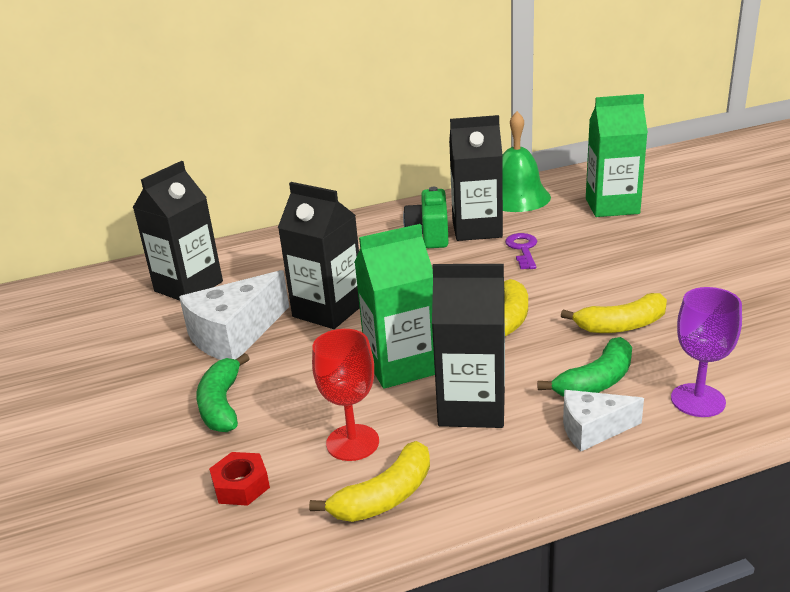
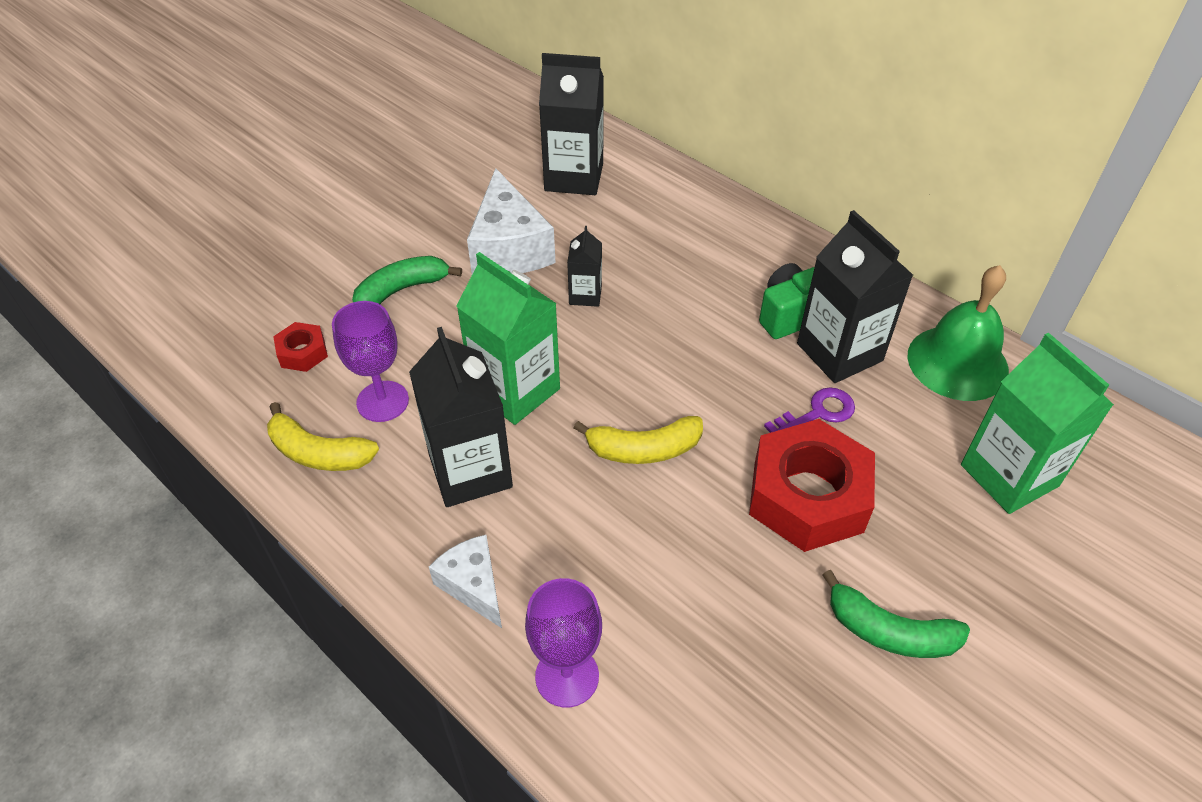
camera: 60 degrees right, 20 degrees up
(234, 335) = (509, 248): white cheese -> white cheese turned 120 degrees counterclockwise
(328, 310) = (585, 295): black carton -> black carton, size x0.51
(352, 442) = (382, 401): red goblet -> purple goblet
(589, 269) = (807, 496): none -> red nut
(596, 381) = (561, 567): green banana -> green banana (889, 631)
(621, 325) = (690, 563): yellow banana -> none

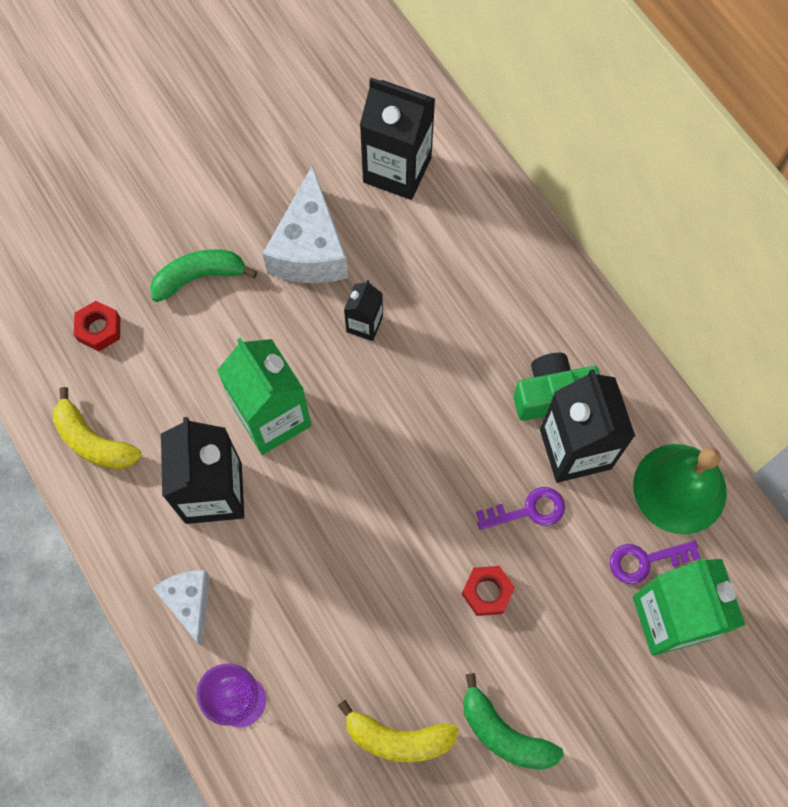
camera: 15 degrees right, 20 degrees up
(382, 401) = (157, 400): purple goblet -> none
(643, 449) = (364, 508): yellow banana -> yellow banana (398, 738)
(807, 496) = (487, 592): red nut -> red nut, size x0.46
(956, 430) = (645, 560): none -> purple key

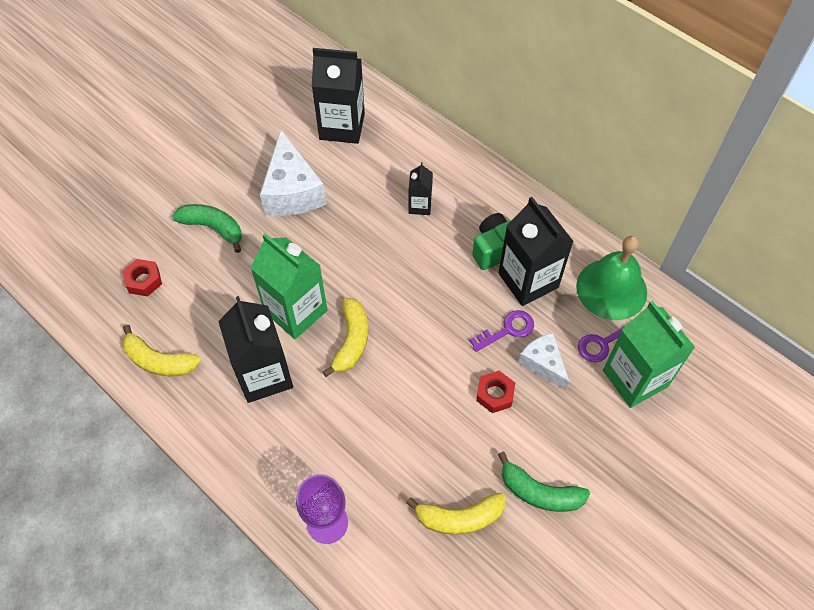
camera: 15 degrees left, 10 degrees down
(189, 602) = (266, 460): white cheese -> white cheese (543, 363)
(199, 277) = (213, 228): green banana -> green banana turned 60 degrees clockwise
(330, 475) = (351, 341): none -> yellow banana
(364, 324) = (347, 232): black carton -> black carton (420, 206)

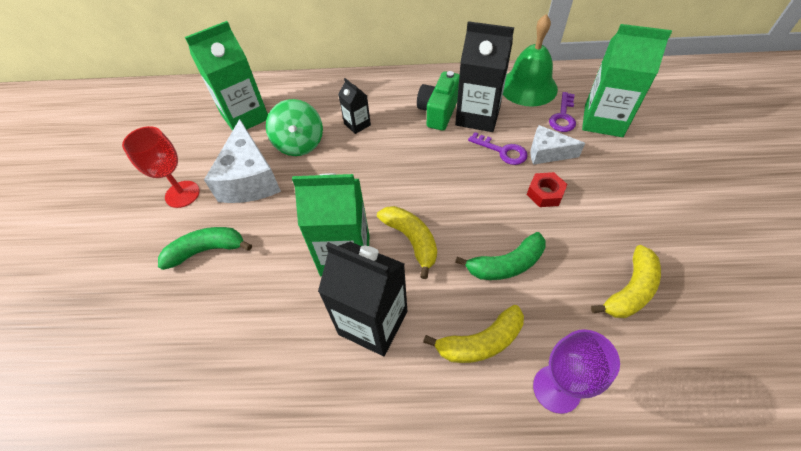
camera: 40 degrees left, 5 degrees down
(144, 281) = (178, 341): red nut -> none
(159, 361) = (264, 396): yellow banana -> yellow banana (480, 342)
(237, 166) = (182, 194): none -> red goblet
(292, 191) = (249, 179): white cheese -> white cheese turned 45 degrees clockwise
(342, 126) = (245, 117): black carton -> green carton
(357, 187) = (299, 143): none -> green spinning top
(507, 330) = (502, 151): purple key -> purple key turned 105 degrees clockwise
(539, 492) = (648, 227): green banana -> green banana (506, 264)

